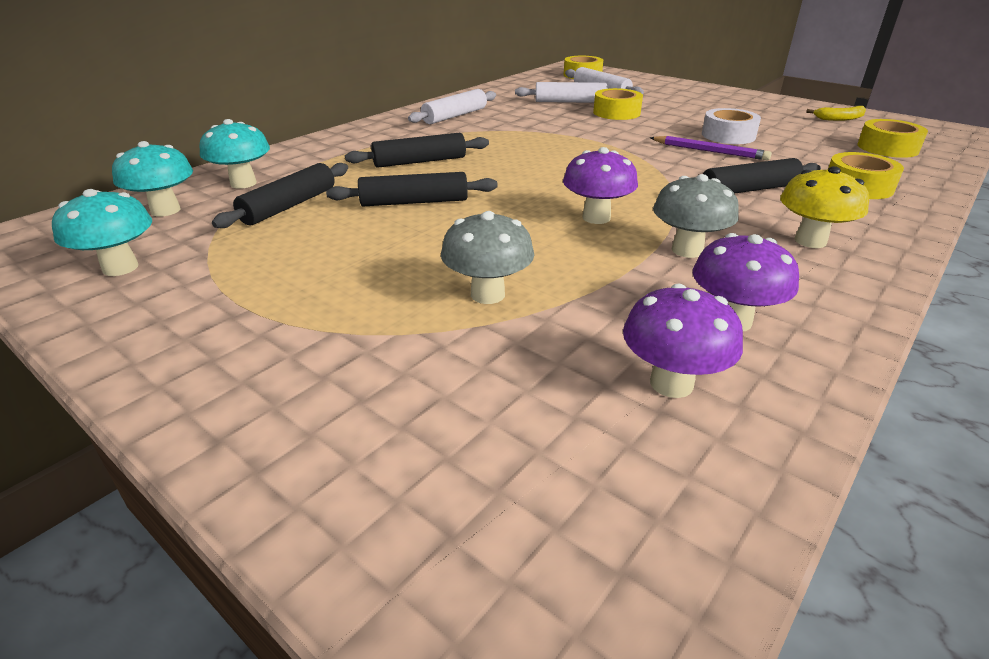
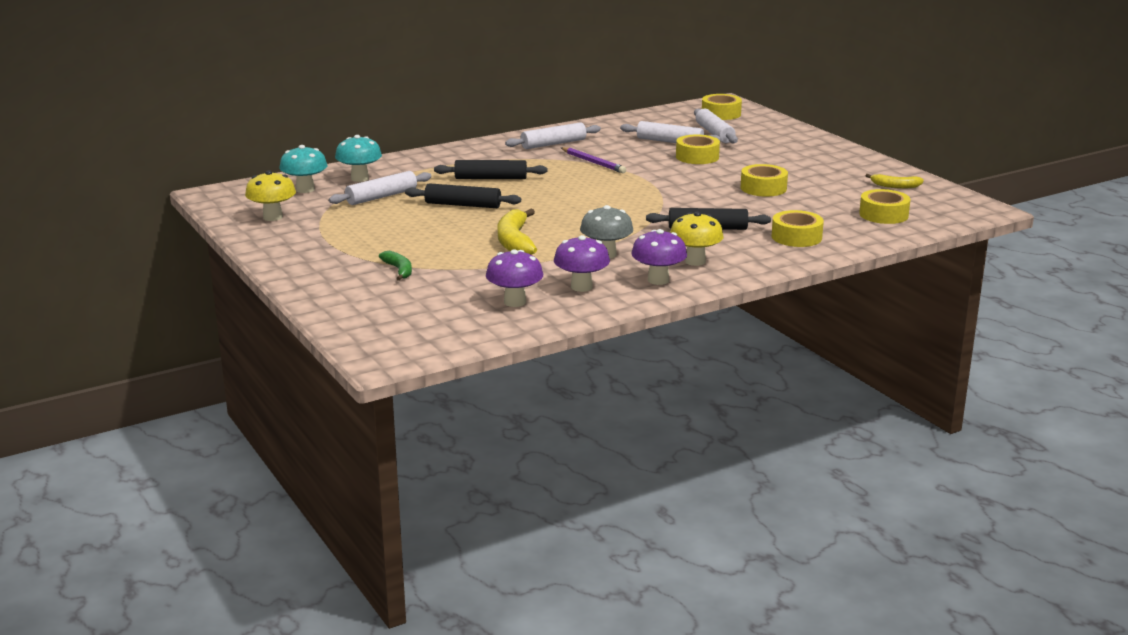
camera: 20 degrees right, 10 degrees down
(120, 268) = (273, 217): turquoise mushroom -> yellow mushroom
(289, 206) = (381, 197): black rolling pin -> white rolling pin
(402, 345) = (399, 270): none -> green banana
(487, 294) = (461, 257): grey mushroom -> none
(540, 250) = (515, 242): none -> yellow banana
(596, 218) = (572, 230): purple mushroom -> purple mushroom (658, 280)
(710, 151) = (725, 198): purple pencil -> purple pencil (593, 162)
(728, 135) = (763, 188): white tape -> yellow tape

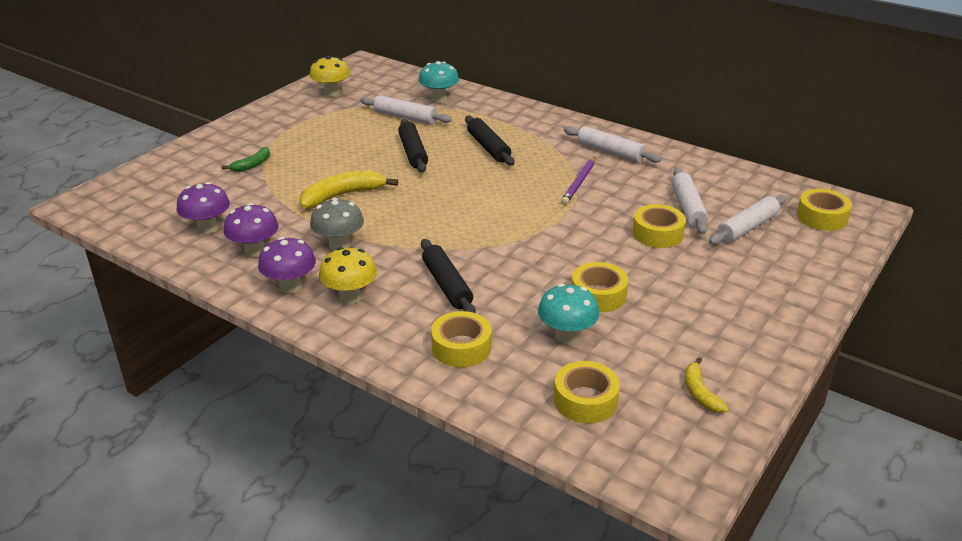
camera: 65 degrees right, 10 degrees up
(305, 189) = (397, 87): turquoise mushroom -> turquoise mushroom (566, 336)

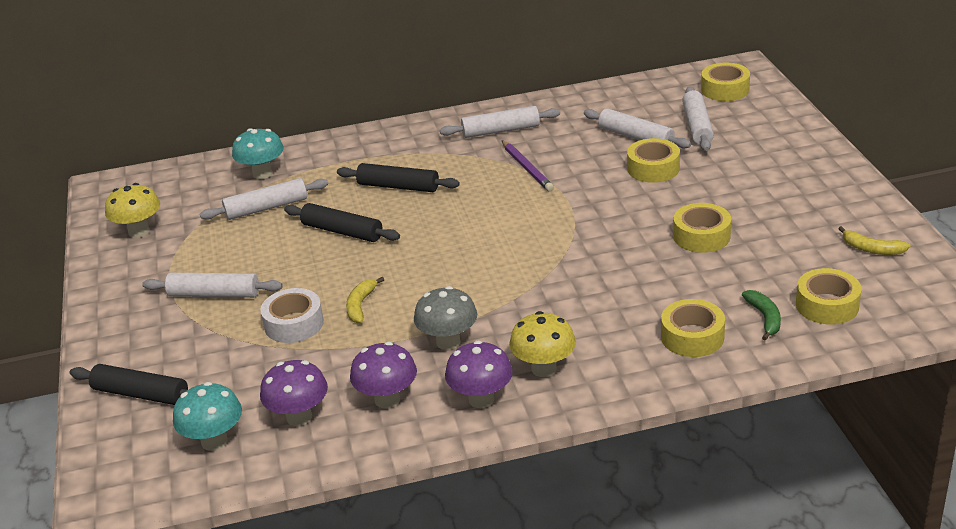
camera: 45 degrees left, 0 degrees up
(252, 165) = (211, 341): green banana -> green banana (765, 318)
(298, 144) = (214, 294): none -> white rolling pin
(298, 182) = (294, 324): none -> white tape
(342, 196) = (360, 305): yellow banana -> yellow banana, size x0.58
(447, 285) = (593, 306): black rolling pin -> black rolling pin (141, 394)
(566, 336) = (738, 277): turquoise mushroom -> turquoise mushroom (214, 441)

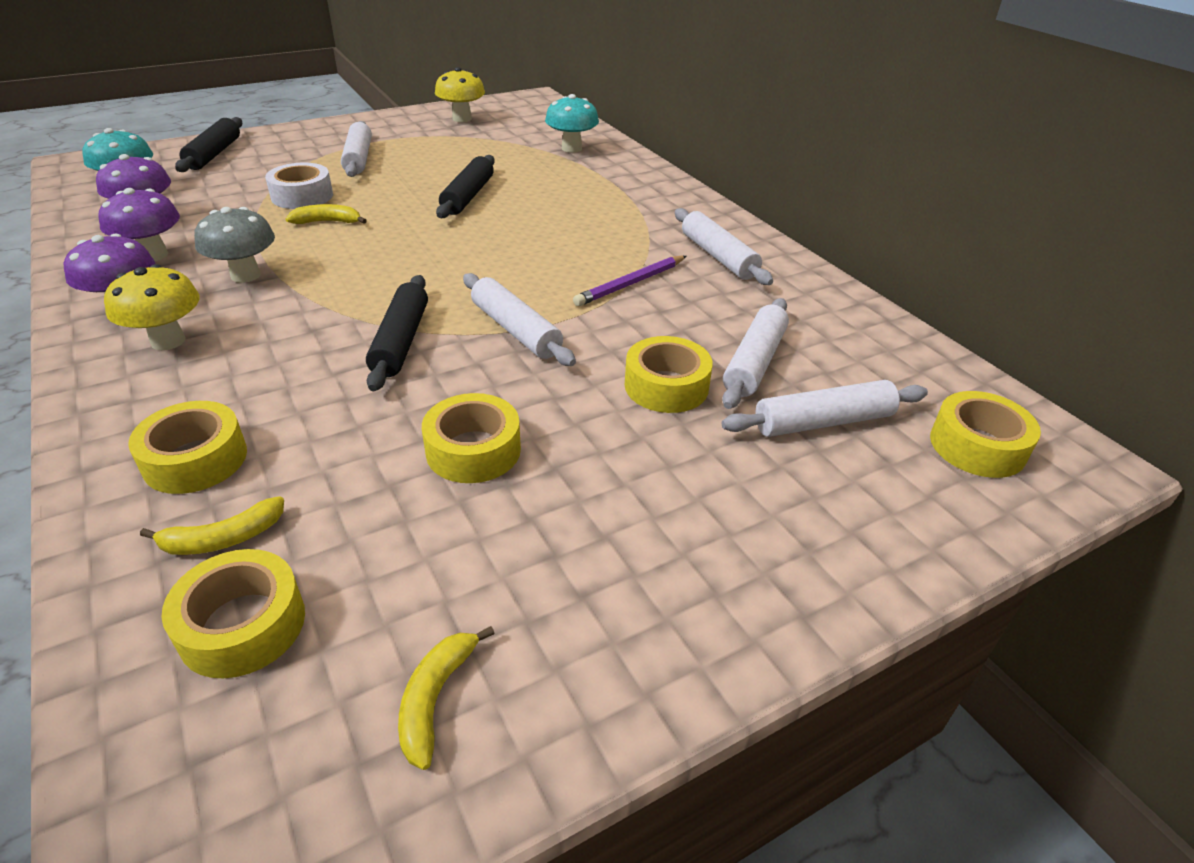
camera: 70 degrees right, 5 degrees up
(266, 208) = (508, 158): white rolling pin -> white rolling pin (516, 330)
(398, 186) = (564, 212): black rolling pin -> black rolling pin (401, 341)
(765, 318) = (223, 538): green banana -> yellow banana

